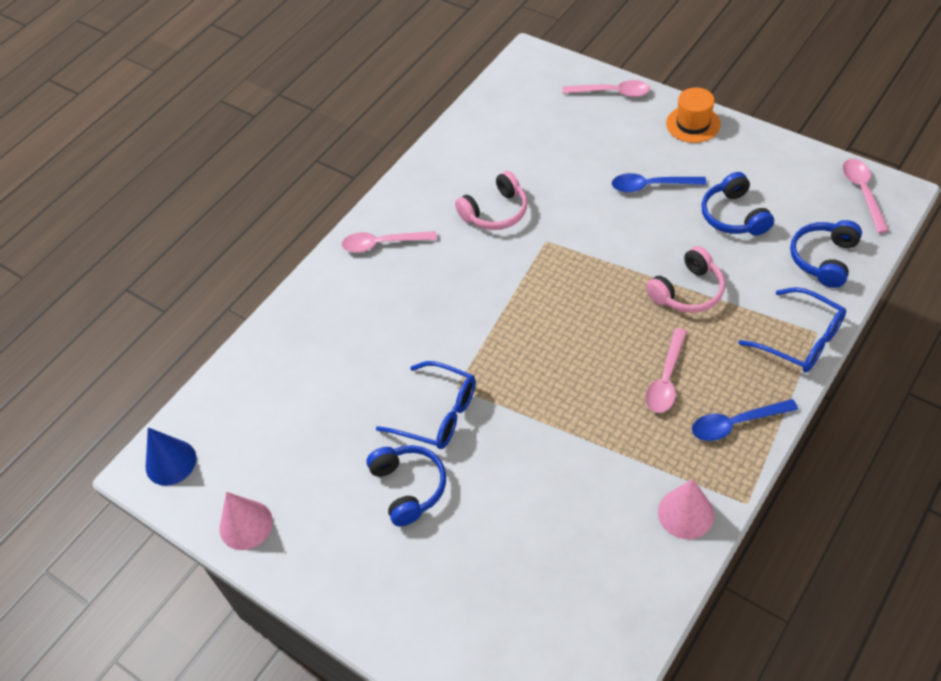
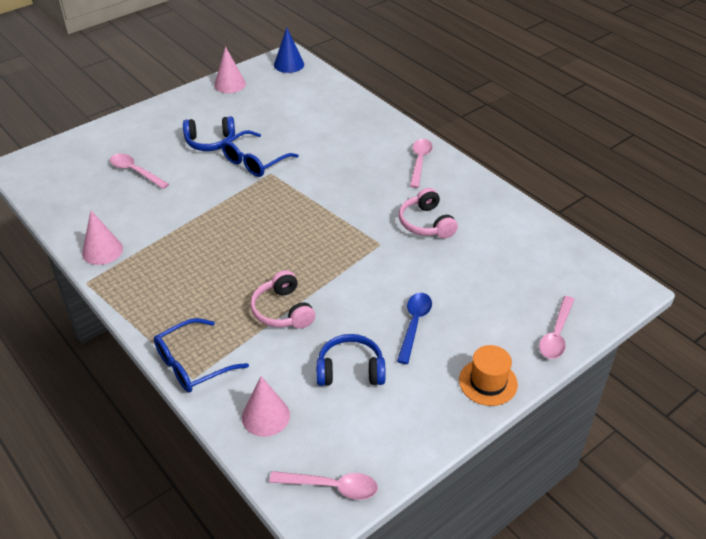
camera: 100 degrees right, 10 degrees down
(666, 379) = (209, 273): pink spoon -> pink spoon (135, 171)
(736, 423) = (147, 298): blue spoon -> none
(823, 259) = (265, 416): blue headphones -> pink cone

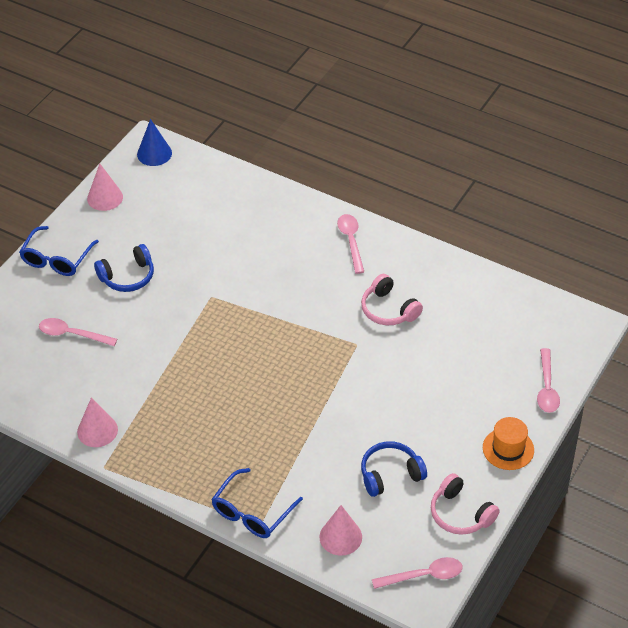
camera: 20 degrees left, 5 degrees up
(255, 161) = (187, 287): blue glasses -> blue glasses (56, 259)
(282, 311) = (303, 438): pink headphones -> pink headphones (460, 514)
(414, 325) = (424, 416): blue spoon -> none

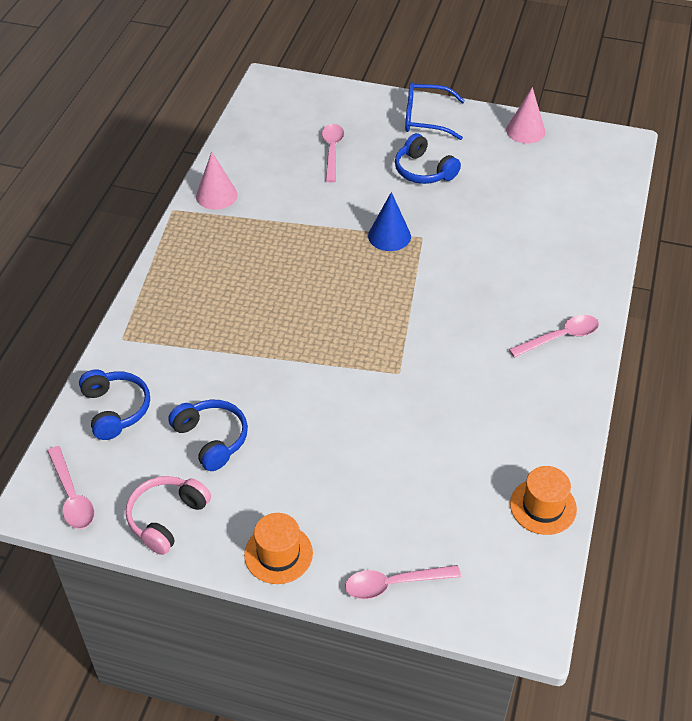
camera: 75 degrees right, 0 degrees up
(154, 153) = (609, 150): blue cone -> blue cone (389, 236)
(252, 512) = (136, 329): blue glasses -> none
(340, 537) = (116, 409): pink cone -> blue headphones
(388, 310) = (464, 392): pink headphones -> none
(501, 293) = (543, 506): none -> orange hat

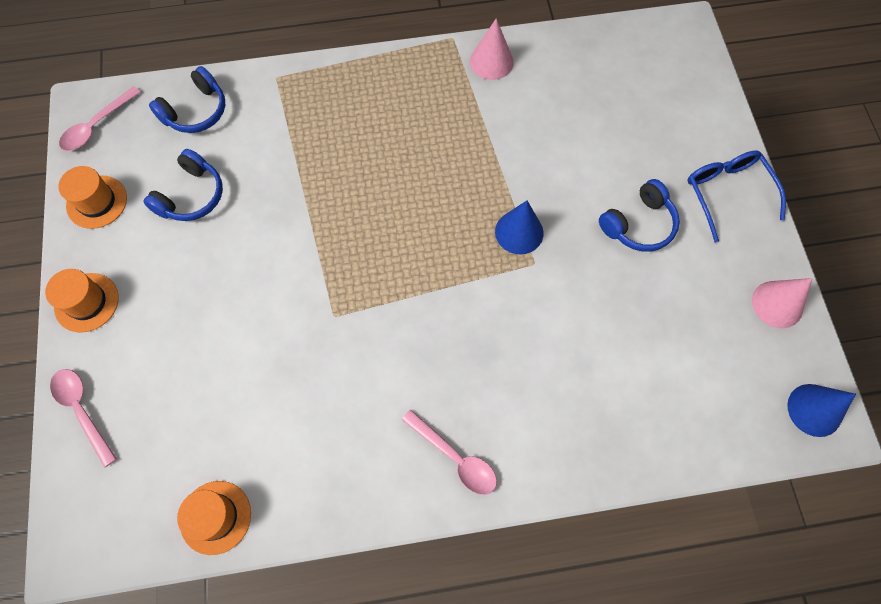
camera: 65 degrees right, 20 degrees up
(166, 518) = (97, 202): pink headphones -> orange hat
(332, 151) = (615, 128): pink spoon -> none
(423, 171) = (639, 225): blue headphones -> blue headphones turned 150 degrees counterclockwise
(609, 145) = (814, 410): none -> blue cone

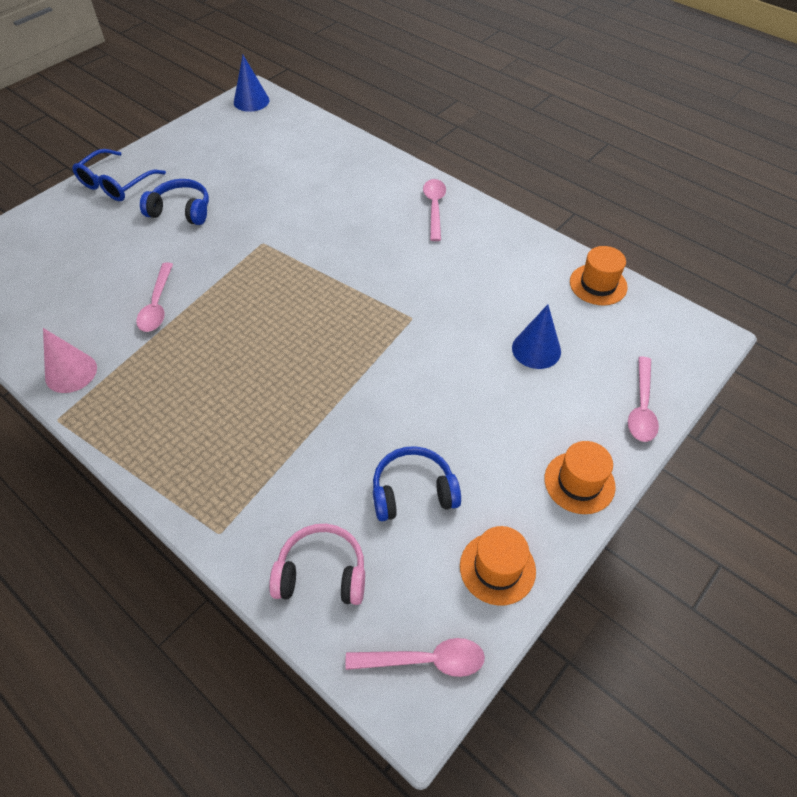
camera: 130 degrees left, 15 degrees down
(196, 111) = (322, 573): blue headphones -> pink headphones
(519, 144) = (157, 305): none -> pink spoon
(519, 232) = (243, 263): blue cone -> blue cone (536, 349)
(777, 304) = (191, 135): pink cone -> none

